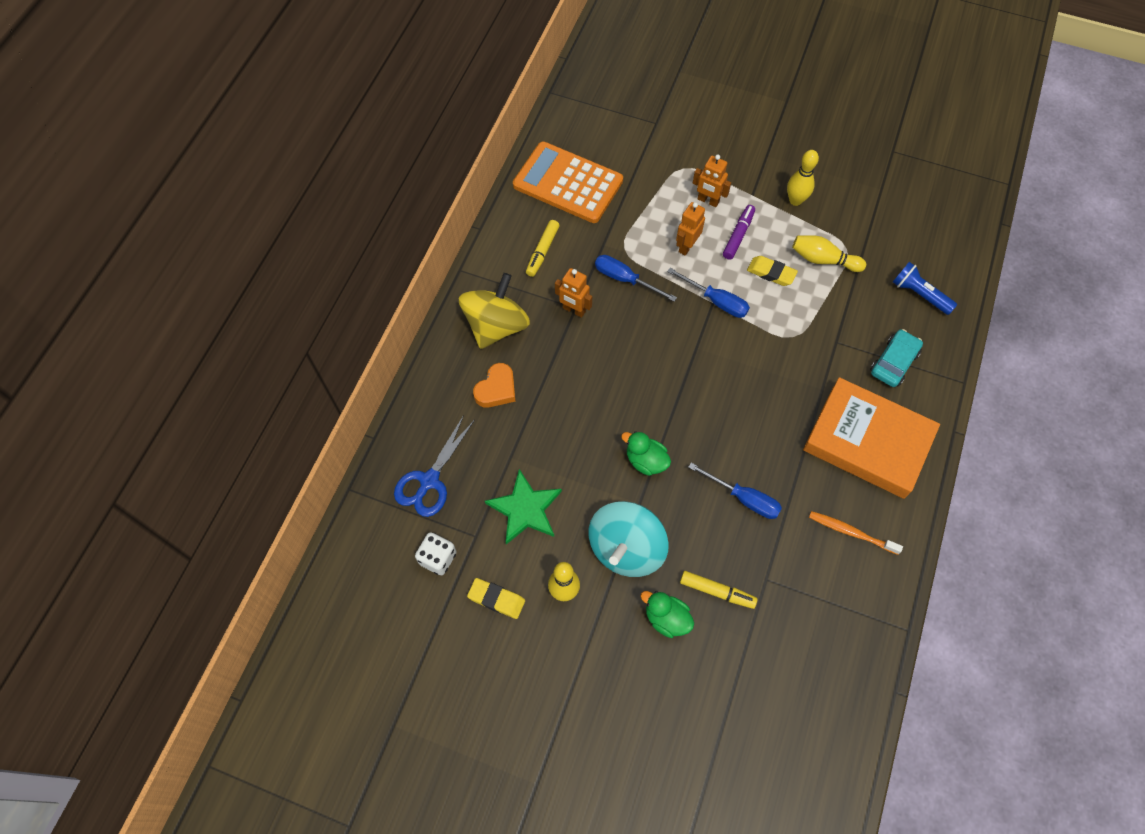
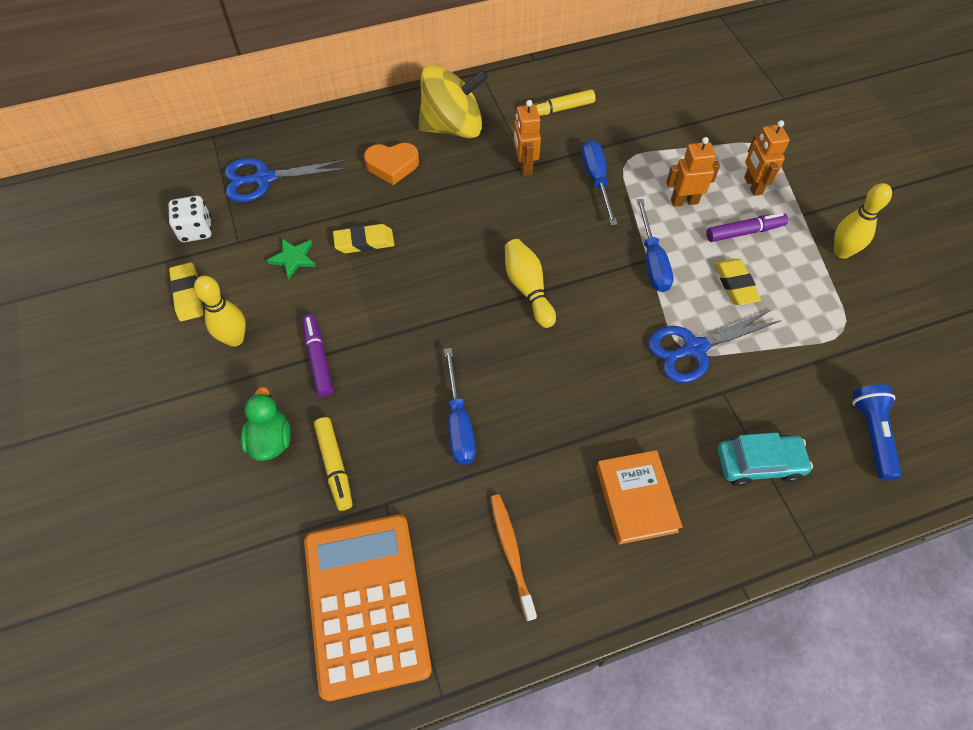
camera: 50 degrees right, 5 degrees down
(525, 509) = (293, 258): green star -> green star, size x0.56
(551, 454) = (364, 242): none -> yellow eraser
(568, 183) = (646, 82): orange calculator -> orange calculator (366, 604)
(626, 548) = (318, 359): turquoise spinning top -> purple marker
(645, 461) = (424, 316): green duck -> none
(796, 331) = (694, 348): none -> blue scissors
(823, 260) = (804, 319): yellow bowling pin -> yellow bowling pin (528, 289)
(867, 441) = (636, 499): orange book -> orange book, size x0.55

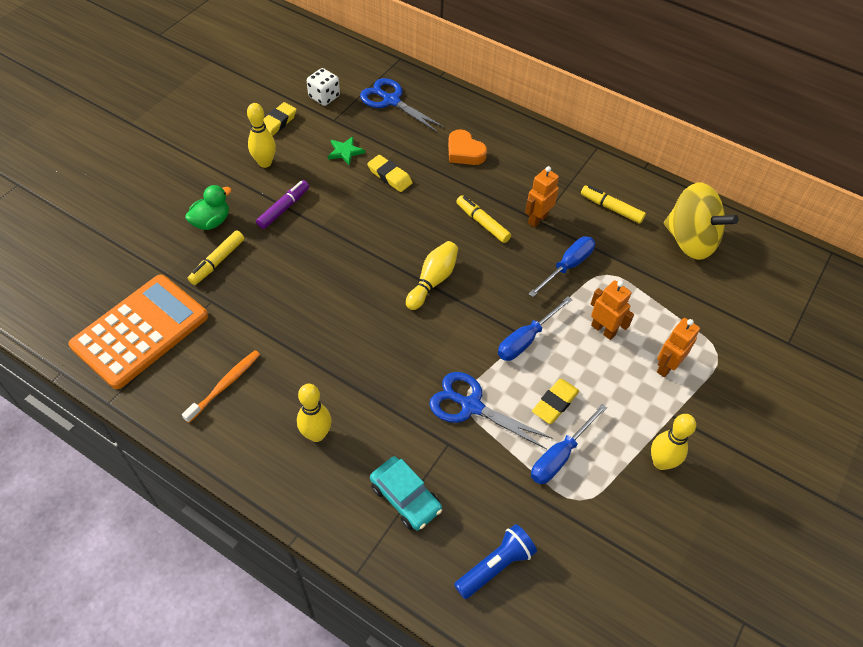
camera: 50 degrees right, 5 degrees down
(453, 127) = (530, 162): yellow spinning top -> yellow spinning top (690, 240)
(459, 423) = (295, 304): blue screwdriver -> blue screwdriver (560, 456)
(492, 207) = (482, 223): none -> yellow marker
(636, 499) = (316, 434): orange book -> yellow bowling pin
(744, 232) = (613, 384): purple marker -> none

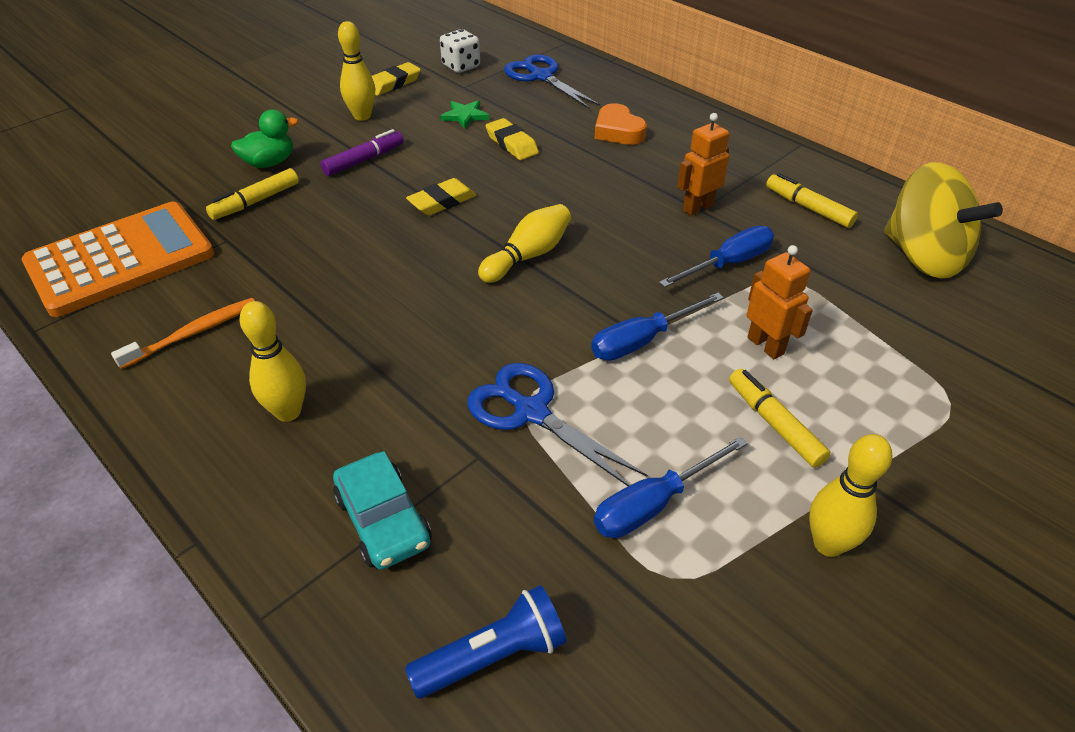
camera: 15 degrees right, 10 degrees down
(482, 223) = (619, 203): yellow marker -> yellow marker (774, 424)
(555, 403) = (664, 429): yellow eraser -> yellow eraser (442, 202)
(666, 366) = (860, 407): orange robot -> none

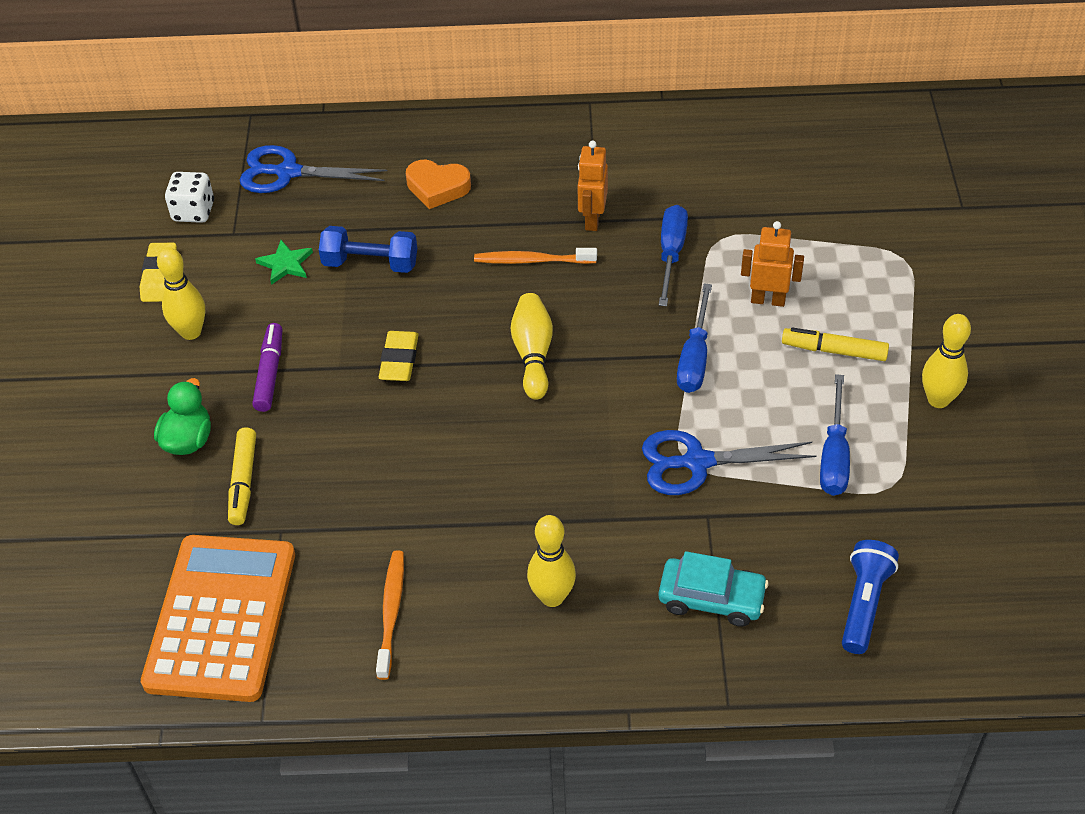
camera: 45 degrees left, 5 degrees up
(512, 144) = (370, 263): yellow eraser -> blue dumbbell
(616, 204) = (532, 260): none -> orange toothbrush
(808, 208) = (664, 163): yellow marker -> none
(923, 257) = (778, 154): yellow spinning top -> none

